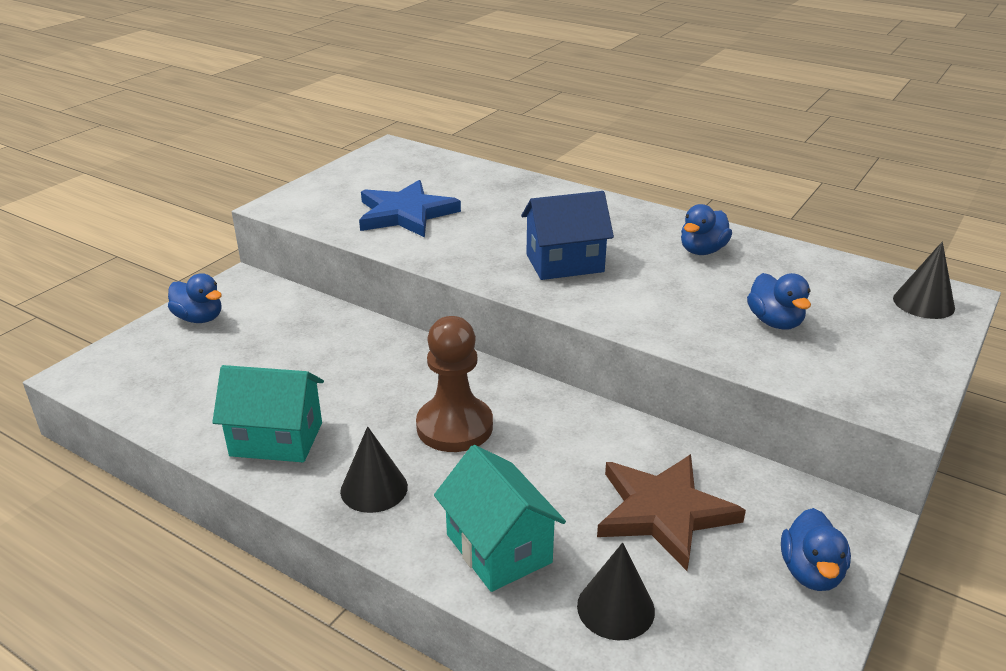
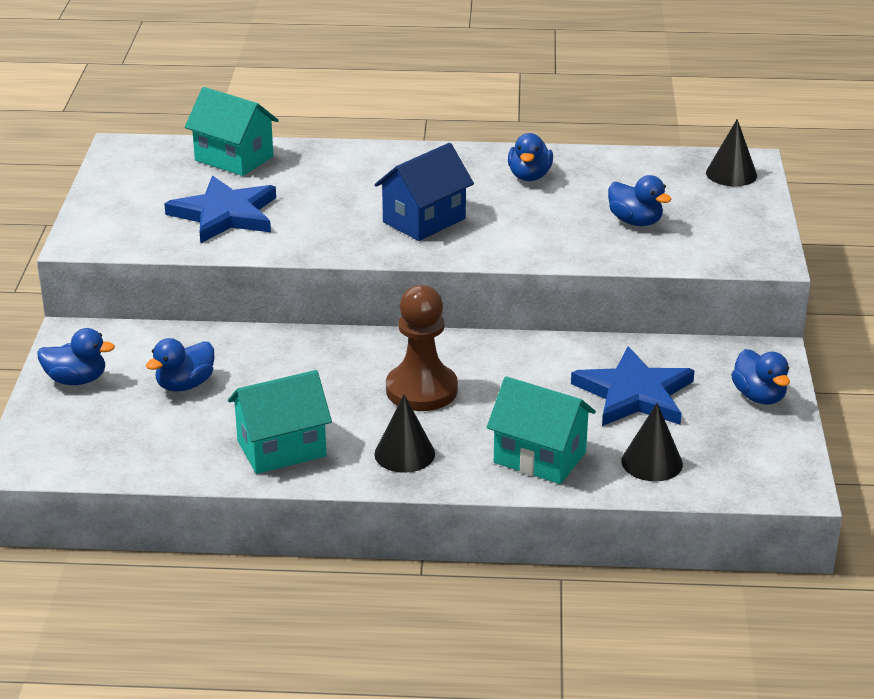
camera: 30 degrees left, 0 degrees up
(269, 350) = (185, 385): none -> blue duck
(462, 174) = (234, 158): none -> turquoise house
(664, 512) = (634, 394): brown star -> blue star

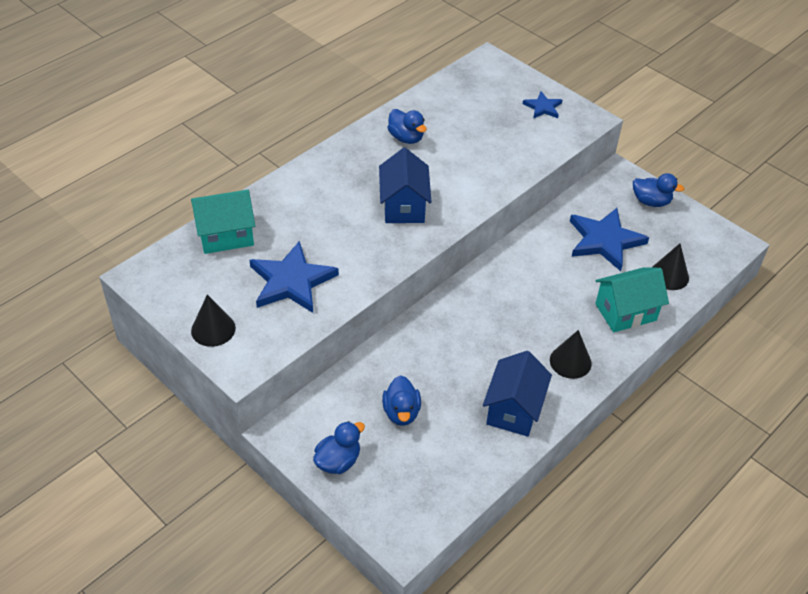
camera: 50 degrees left, 15 degrees up
(281, 449) = (514, 410): turquoise house -> blue house
(421, 390) = (516, 315): brown pawn -> none
(635, 221) = (501, 134): blue duck -> none
(730, 225) = (543, 107): none -> blue star
(731, 174) = (493, 73): black cone -> black cone (213, 329)

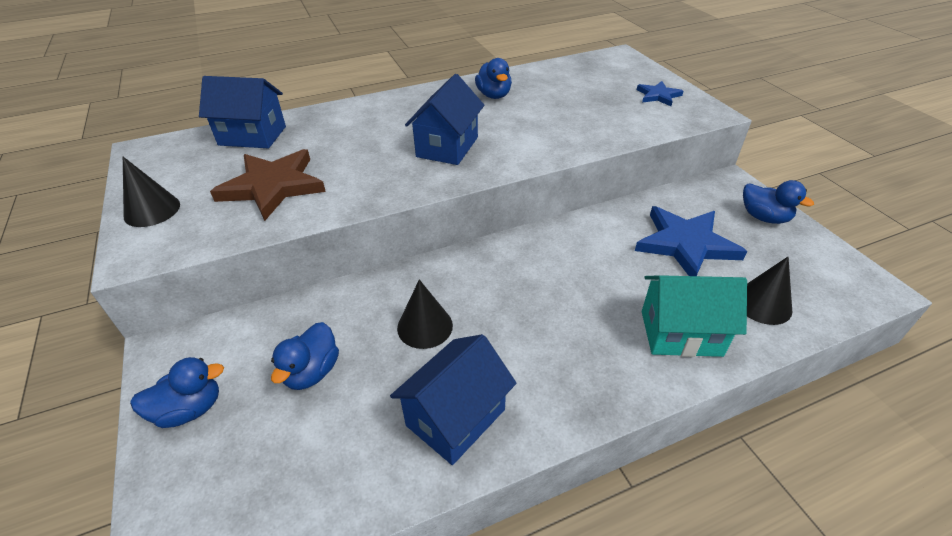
camera: 25 degrees right, 5 degrees down
(226, 236) = (252, 136): turquoise house -> blue house
(291, 281) = (273, 186): blue star -> brown star
(570, 361) = (571, 375): black cone -> black cone (425, 326)

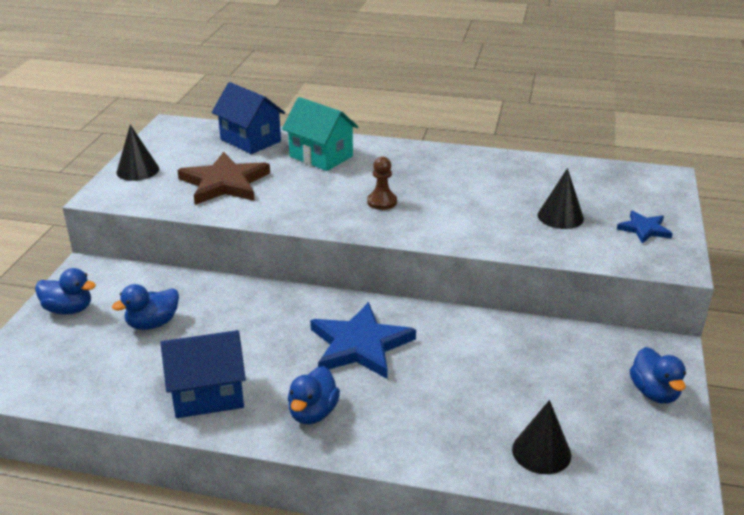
camera: 35 degrees right, 10 degrees down
(425, 326) = (251, 332): black cone -> black cone (560, 216)
(447, 147) = (382, 202): blue house -> brown pawn
(494, 95) = (479, 173): blue duck -> blue duck (313, 413)
(681, 333) = (436, 433): turquoise house -> turquoise house (321, 156)
(685, 244) = (537, 376): blue star -> blue star (360, 345)

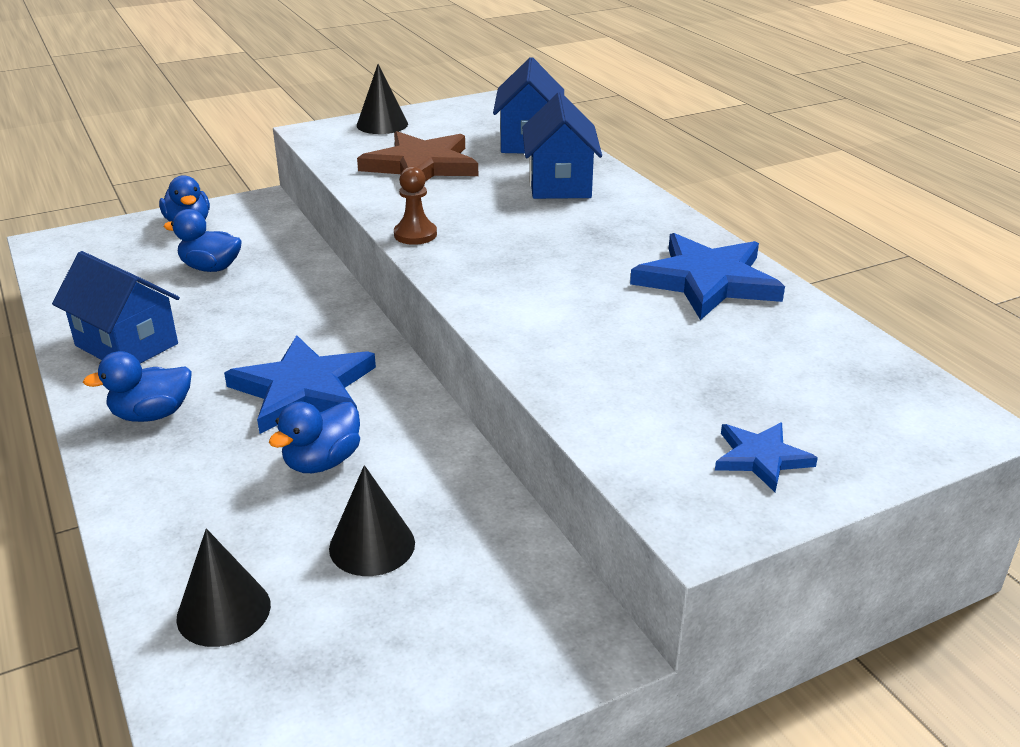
camera: 50 degrees right, 0 degrees up
(321, 156) = (559, 184): turquoise house -> blue house
(382, 202) = (516, 252): brown pawn -> brown pawn (415, 234)
(485, 170) = (707, 281): none -> blue star
(560, 216) = (679, 376): black cone -> black cone (372, 545)
(654, 393) = (462, 671): blue duck -> blue duck (322, 462)

